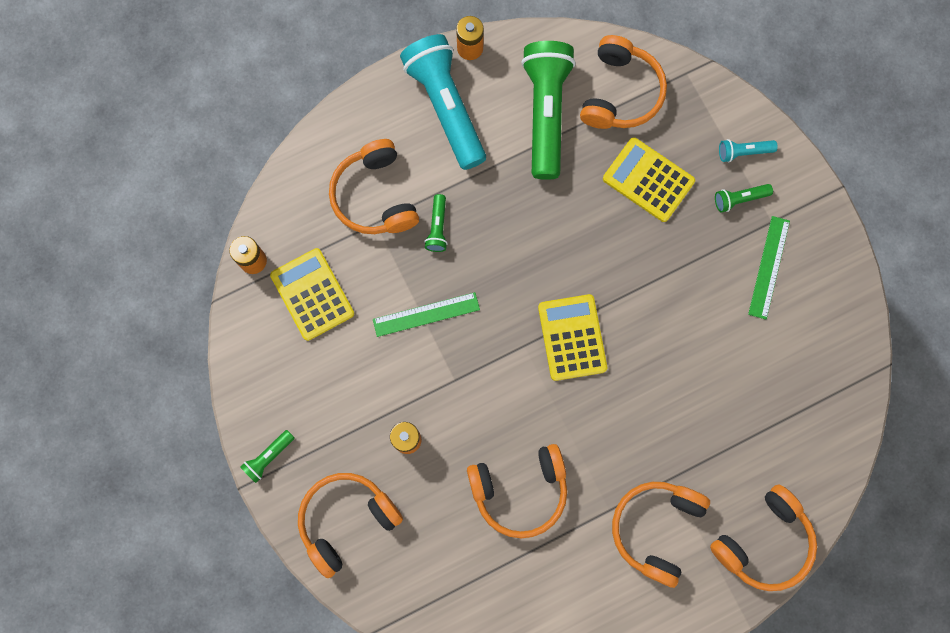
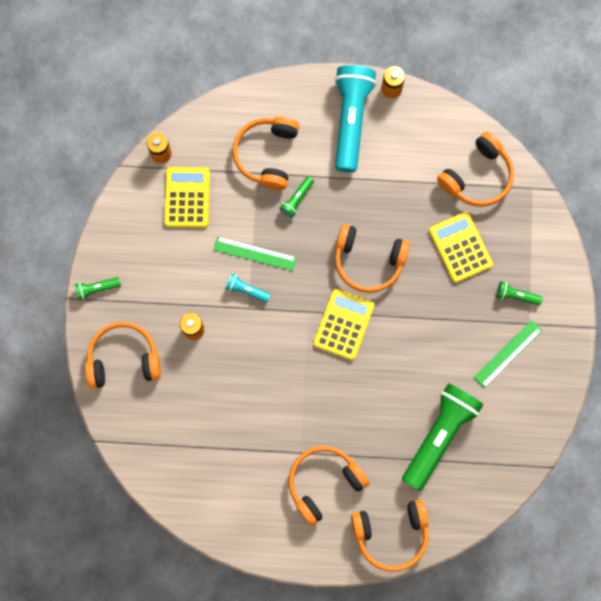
camera: 30 degrees right, 0 degrees up
(520, 490) = (248, 405): orange headphones -> orange headphones (368, 261)
(545, 114) = (416, 162): green flashlight -> green flashlight (439, 435)
(743, 152) = (538, 265): turquoise flashlight -> turquoise flashlight (246, 290)

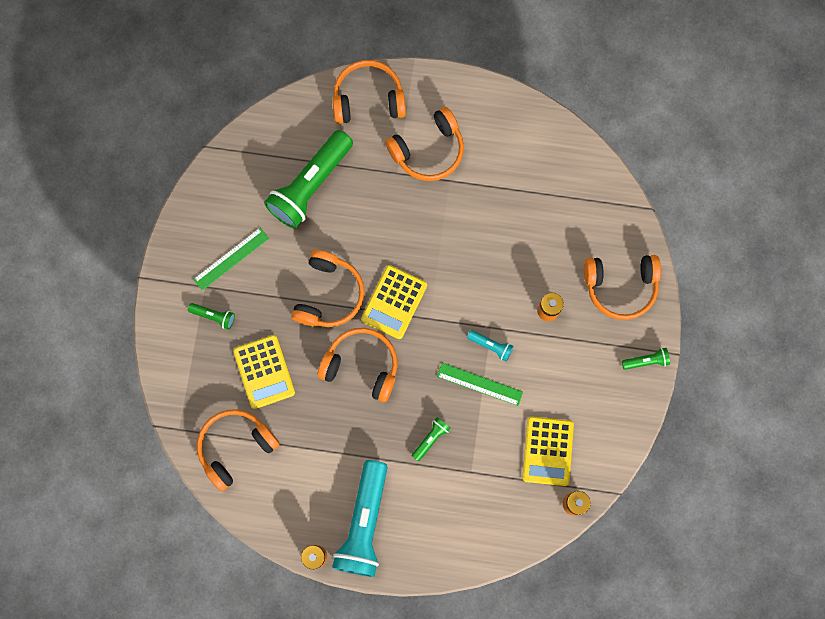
camera: 175 degrees left, 0 degrees up
(267, 155) = (459, 491): orange headphones -> orange headphones (329, 294)

